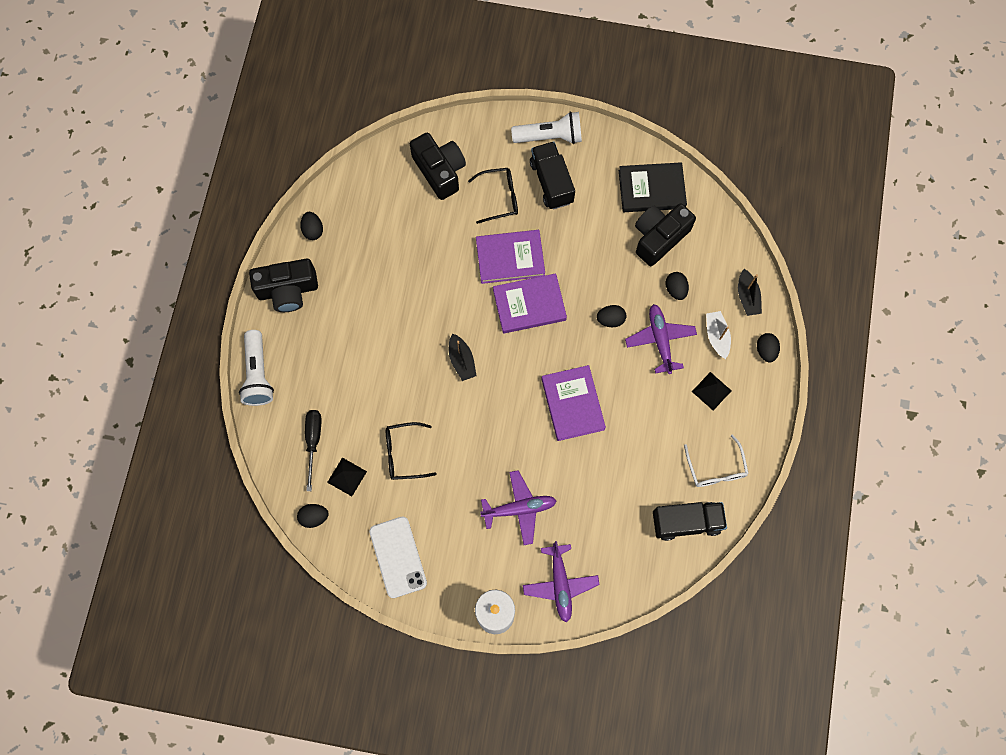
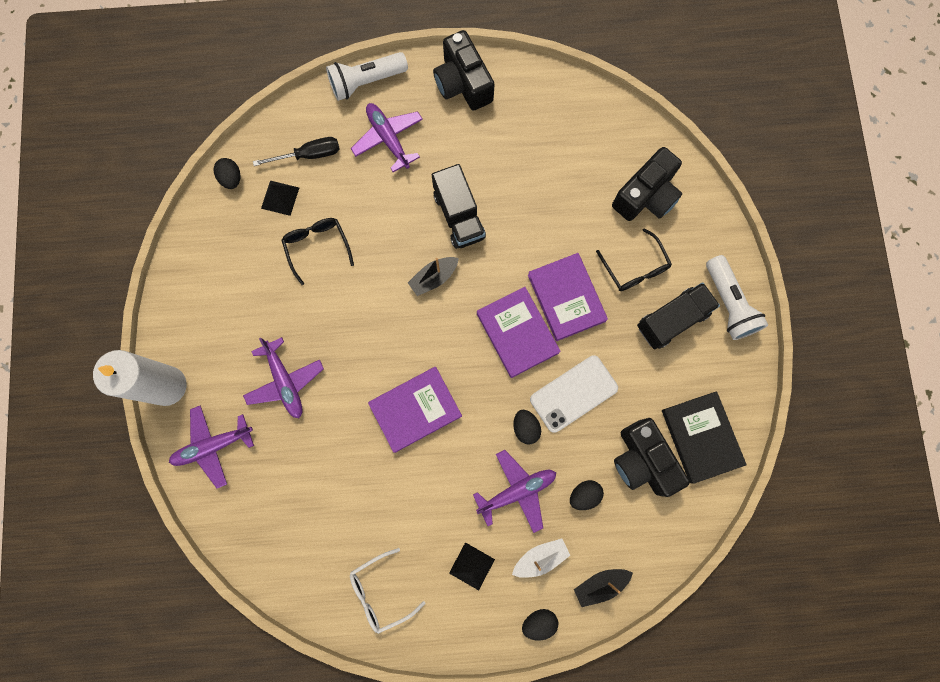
camera: 75 degrees right, 5 degrees up
(313, 230) = (536, 88): black egg -> none
(320, 368) = (388, 139): none -> purple plane
(398, 557) = (208, 271): white phone -> white phone (573, 393)
(659, 237) = (642, 460): black camera -> black camera turned 150 degrees counterclockwise
(686, 522) = (310, 571): black truck -> black truck (459, 216)

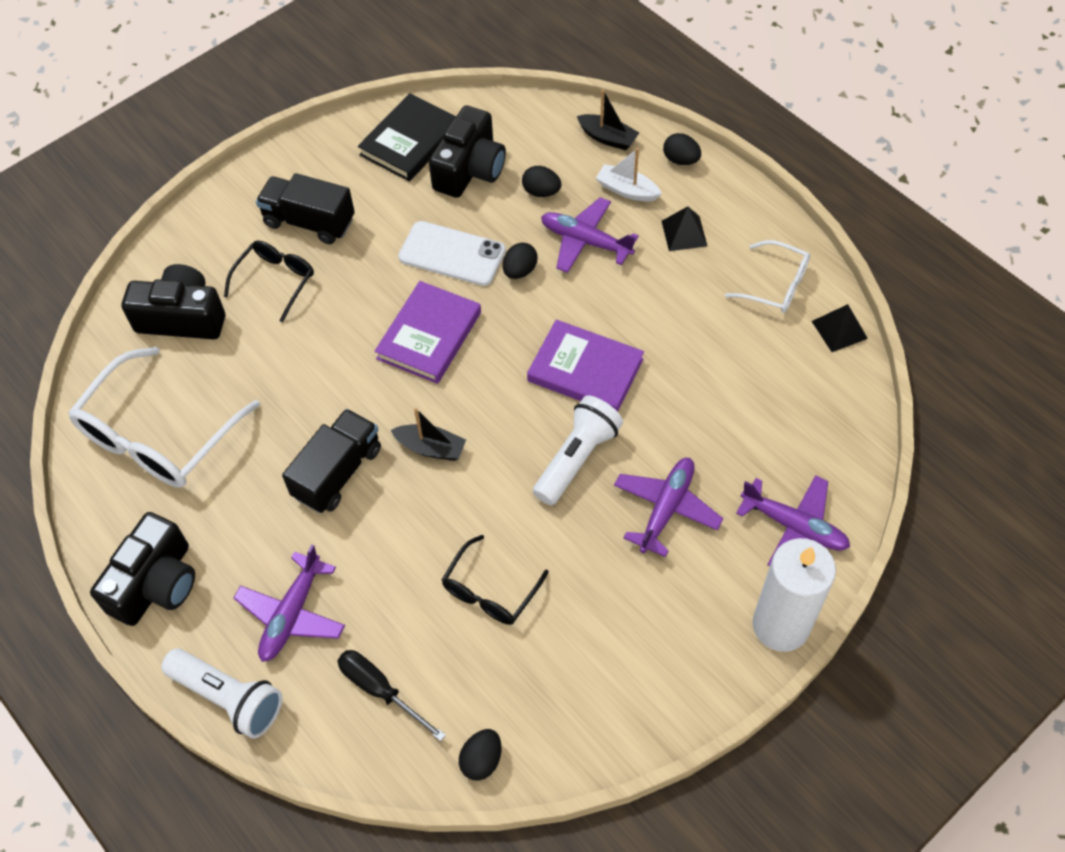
camera: 125 degrees left, 20 degrees down
(280, 198) = (462, 680): black pyramid -> black pyramid (839, 329)
(562, 135) = (158, 436): none -> white glasses
(566, 298) = (356, 317): purple book -> none
(728, 303) = (256, 190): white flashlight -> white flashlight (577, 458)

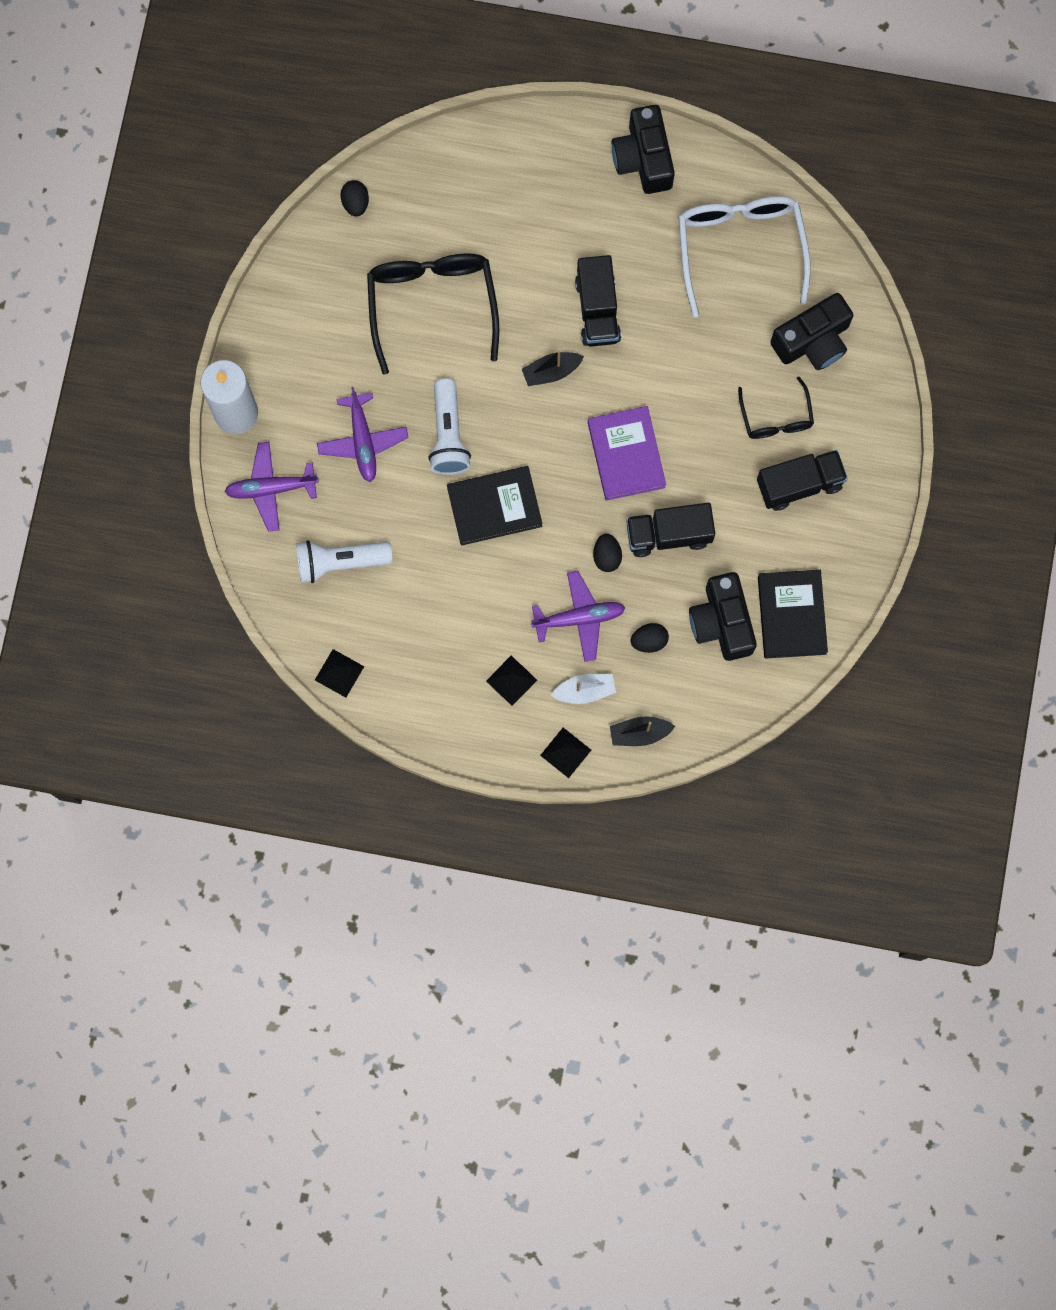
camera: 140 degrees right, 20 degrees up
(228, 698) = (533, 129): white flashlight -> white flashlight (340, 562)
(292, 614) = (541, 202): purple plane -> none
(380, 690) = (448, 198): black screwdriver -> none
(452, 254) = (668, 534): white phone -> black truck
(490, 591) = (432, 304): black glasses -> black glasses, size x1.83
(585, 370) = (494, 507): purple book -> black book
(680, 160) = (565, 752): black egg -> black pyramid
(776, 285) = (410, 680): white glasses -> none

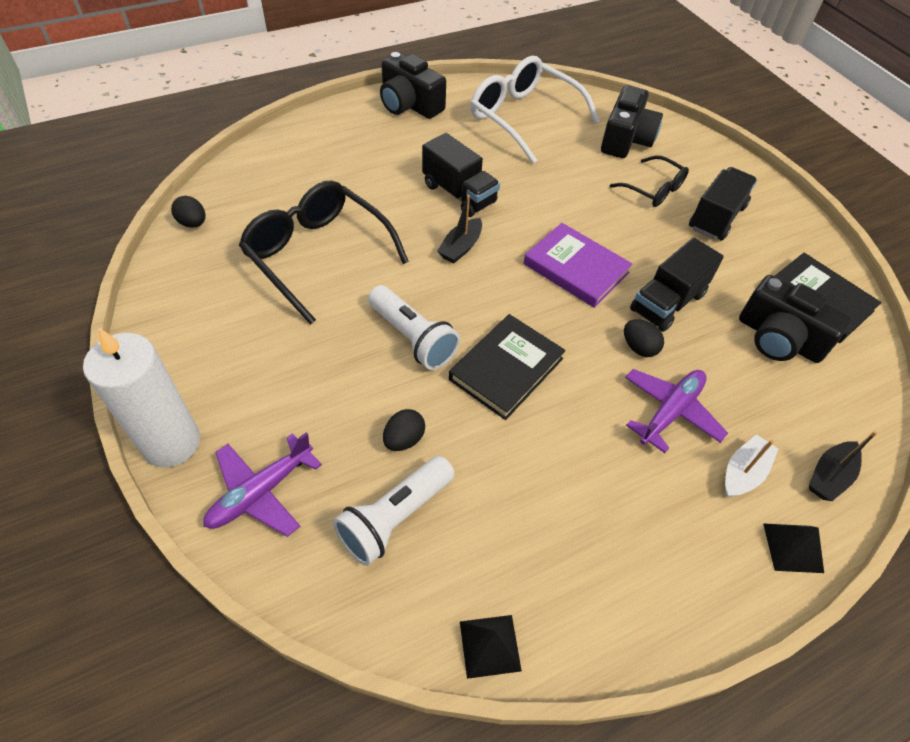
camera: 40 degrees left, 25 degrees down
(363, 441) = (332, 389): purple plane -> none
(511, 680) = (671, 513): black pyramid -> none
(649, 641) = (744, 390): black egg -> black egg (404, 439)

